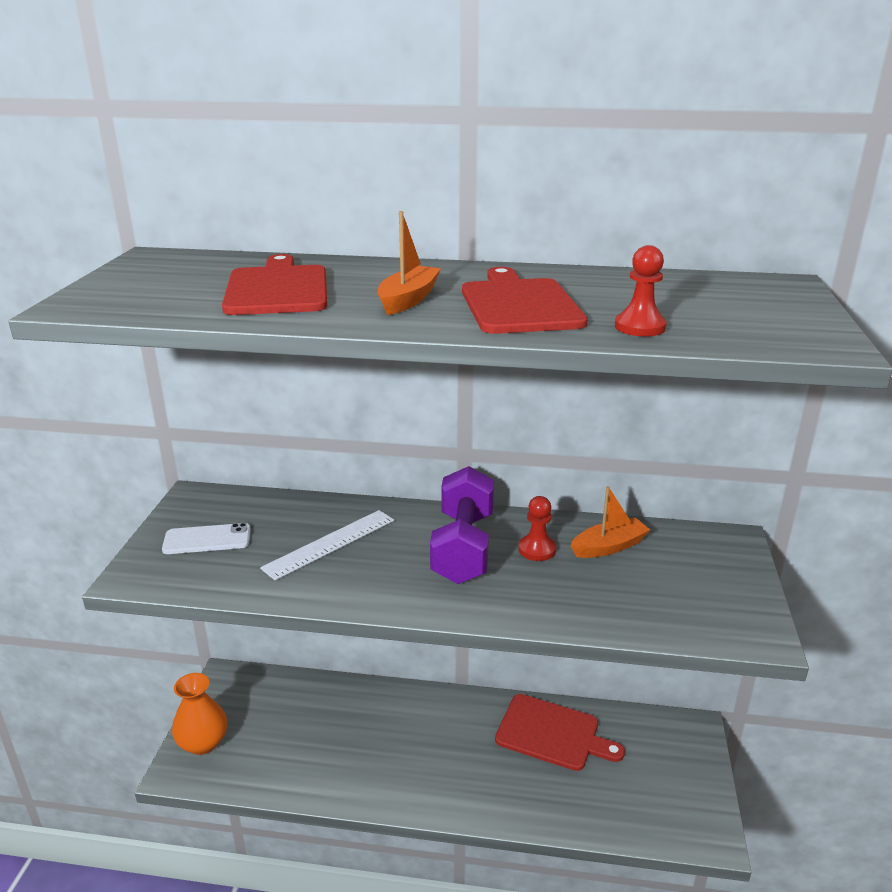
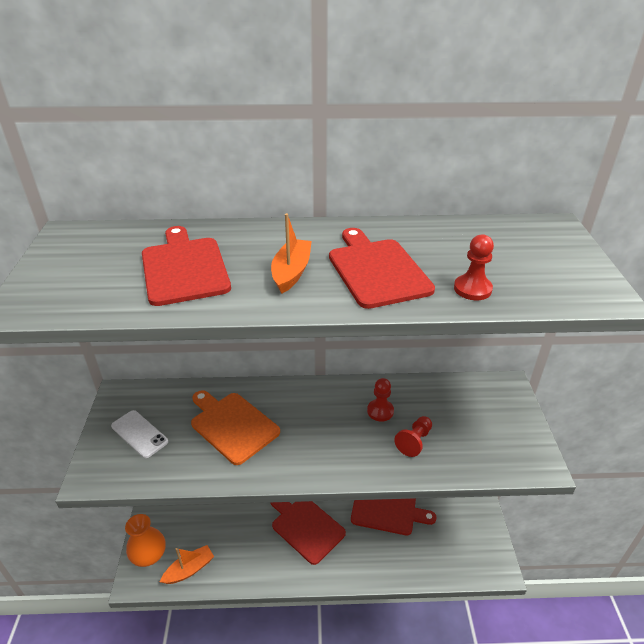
camera: 10 degrees left, 10 degrees up
(207, 539) = (139, 434): white phone -> white phone turned 60 degrees clockwise
(330, 543) = (232, 425): white ruler -> orange cutting board
(428, 739) = (306, 527): none -> red cutting board
(463, 547) = (329, 416): purple dumbbell -> none
(576, 588) = (414, 441): none -> red pawn
(609, 547) = (428, 402): orange boat -> orange boat (189, 569)

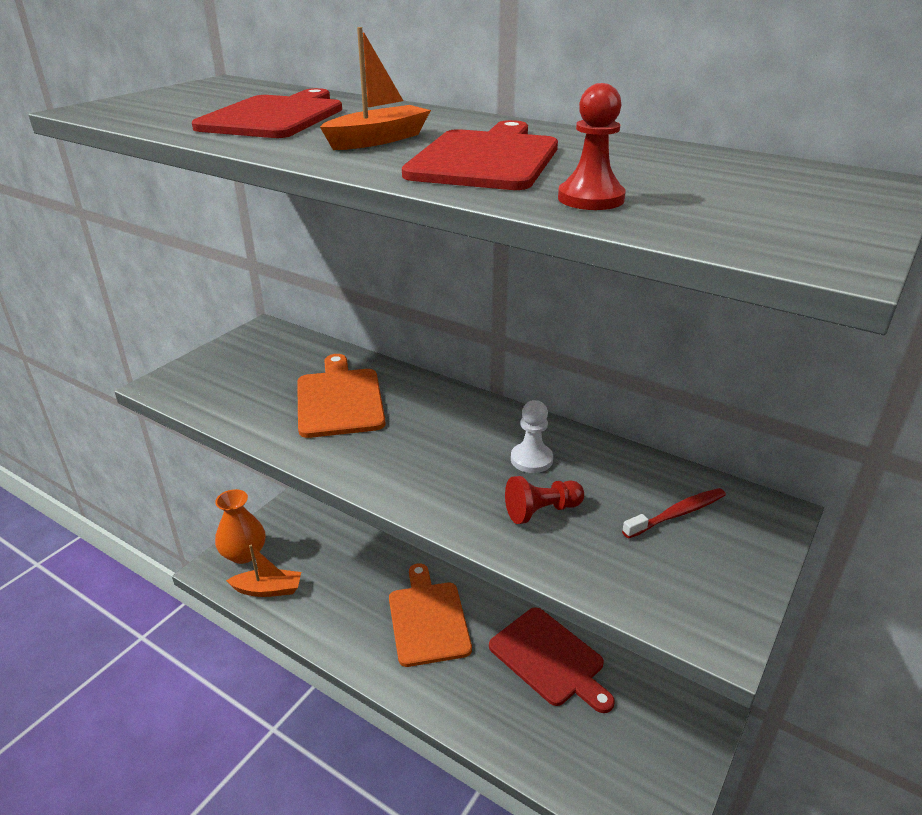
camera: 35 degrees right, 5 degrees down
(139, 434) = (243, 369): white phone -> none
(306, 527) = (428, 619): red cutting board -> orange cutting board
(380, 411) = (531, 459): red pawn -> white pawn
(473, 408) = (676, 514): none -> red toothbrush

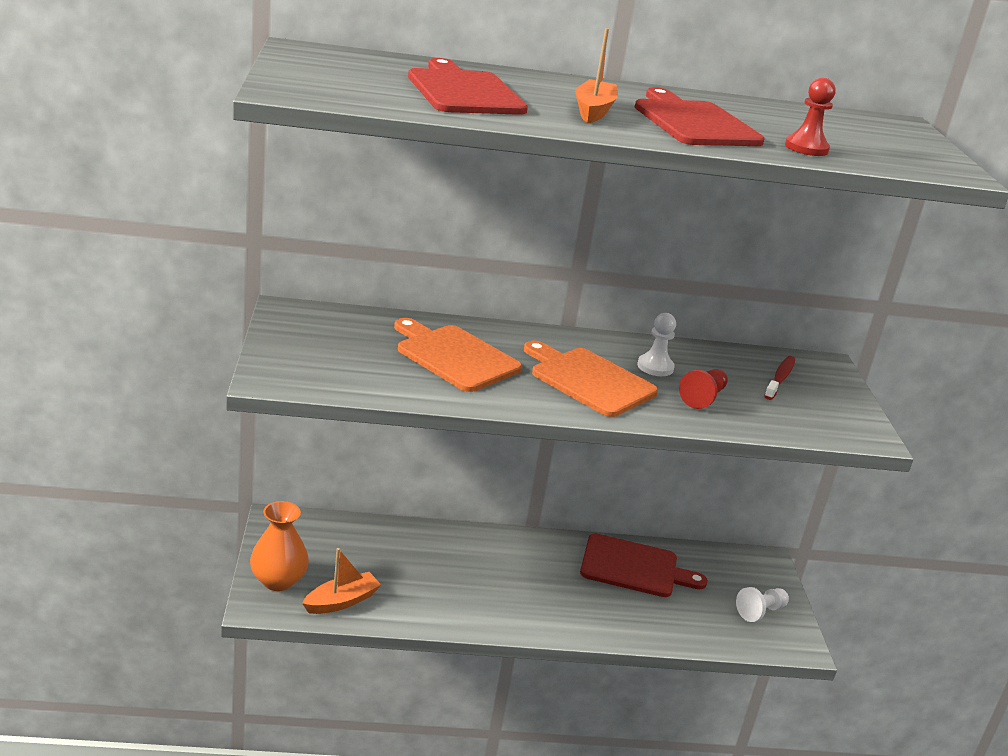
camera: 40 degrees left, 5 degrees down
(428, 619) = (513, 573): orange cutting board -> orange cutting board (589, 380)
(647, 770) = (760, 612): none -> white pawn

